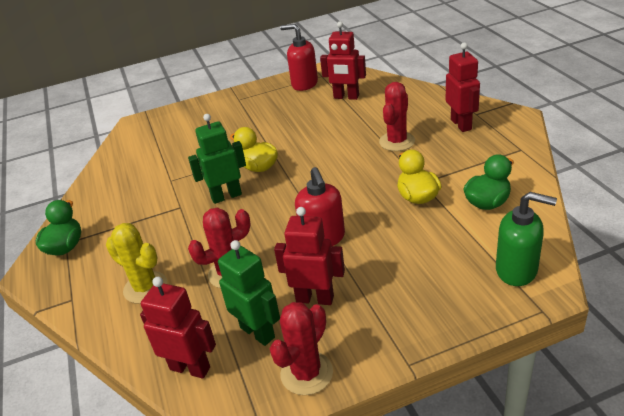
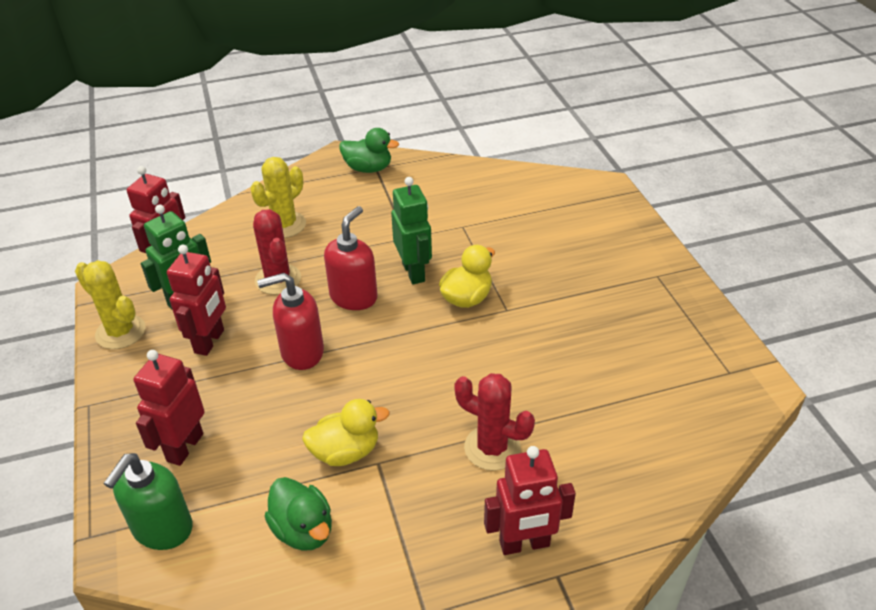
camera: 90 degrees right, 5 degrees up
(304, 84) = (700, 349): red soap dispenser -> red soap dispenser (354, 297)
(306, 373) = (120, 332): red cactus -> yellow cactus
(346, 97) = (646, 399): red robot -> red robot (184, 447)

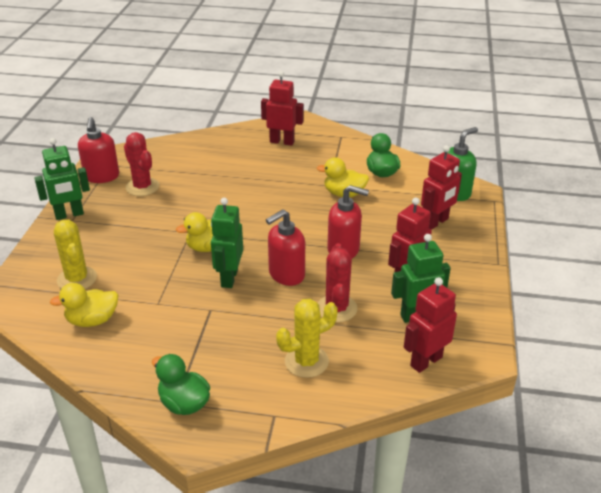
camera: 155 degrees left, 5 degrees down
(120, 332) = (474, 307): yellow cactus -> yellow cactus (77, 279)
(492, 448) = (266, 173): red cactus -> red cactus (142, 187)
(505, 194) = (92, 320): none -> yellow duck
(669, 280) = (69, 215): none -> green robot
(710, 347) = (102, 177): none -> red soap dispenser

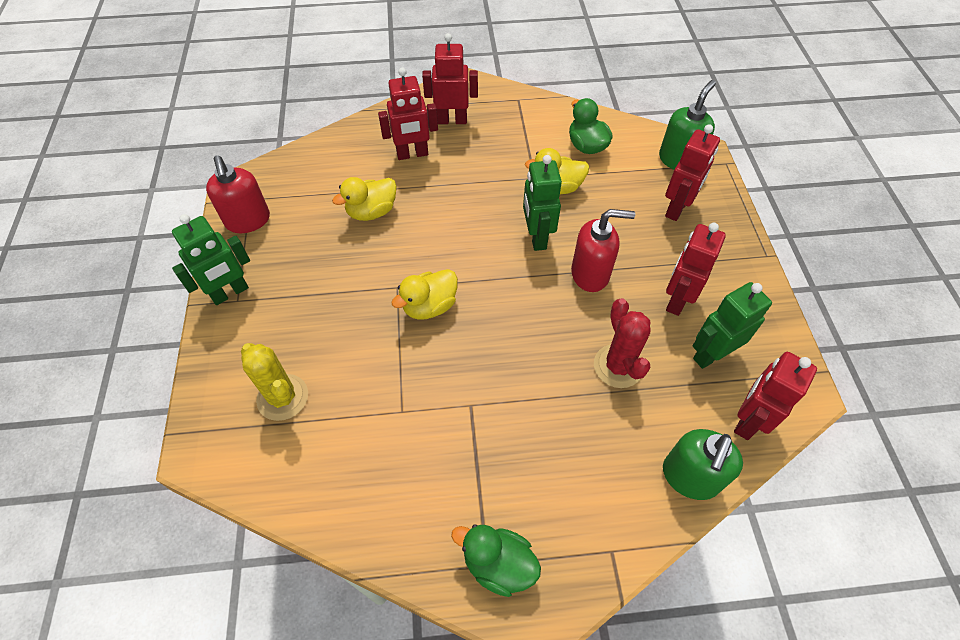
camera: 15 degrees left, 20 degrees up
(92, 320) = (330, 460): yellow duck -> yellow duck (372, 212)
(142, 187) = (307, 227): red cactus -> none
(229, 278) = (473, 349): green robot -> green robot (536, 237)
(241, 157) = (412, 154): none -> red robot
(286, 274) = (539, 328): red soap dispenser -> none
(306, 361) = (616, 457): yellow cactus -> none
(359, 385) = (689, 477): none -> green soap dispenser

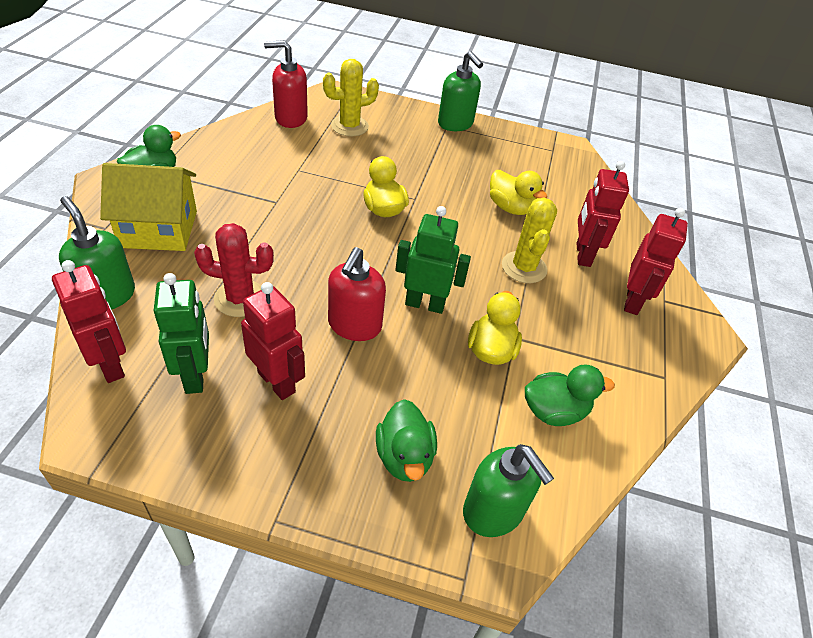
camera: 105 degrees right, 10 degrees down
(230, 293) = (455, 124): green robot -> green soap dispenser
(248, 221) = (527, 144): red soap dispenser -> red soap dispenser (290, 118)
(372, 212) = (510, 208): yellow duck -> yellow duck turned 150 degrees clockwise
(452, 187) = (524, 267): none -> yellow cactus
(579, 493) = (159, 229): none -> yellow house
(677, 209) = (404, 456): red robot -> green duck

